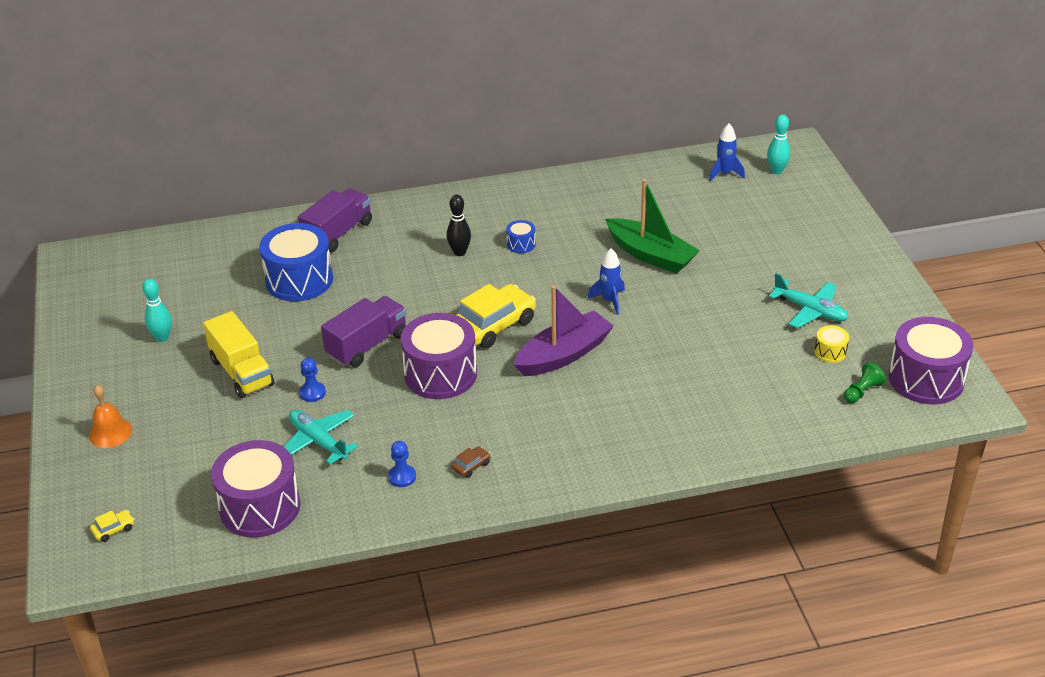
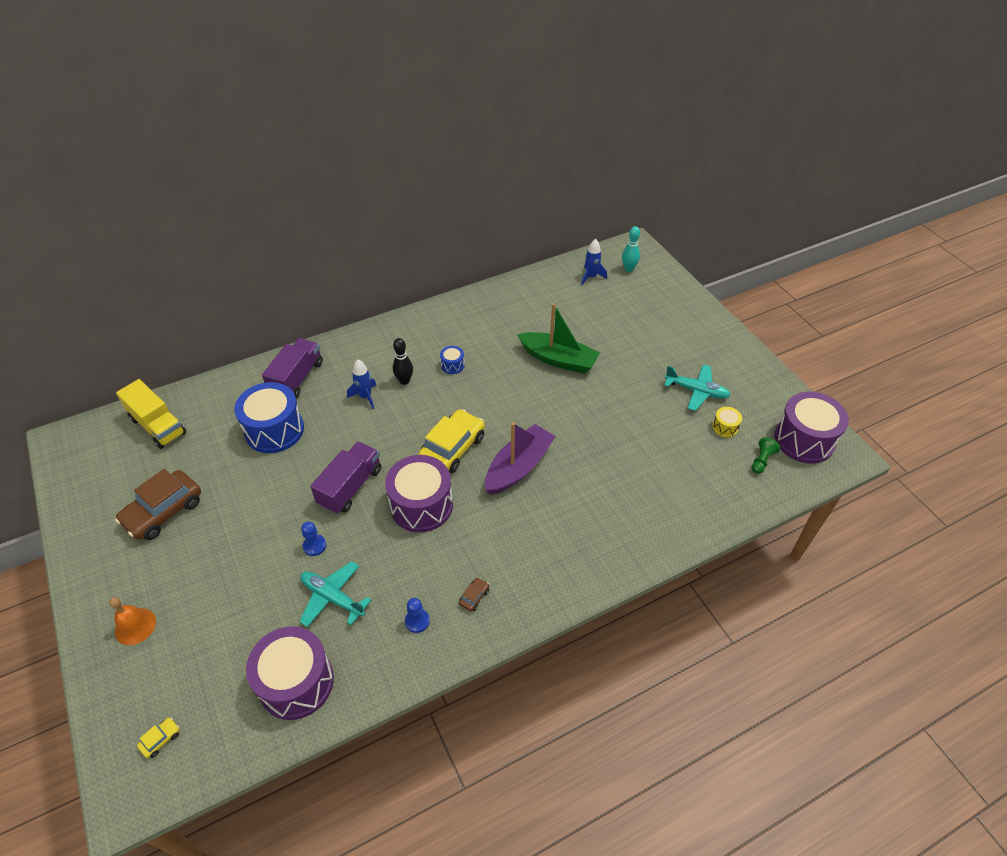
camera: 15 degrees left, 10 degrees up
(162, 337) = (163, 511): turquoise bowling pin -> brown car
(242, 372) = (245, 536): yellow truck -> yellow truck (158, 426)
(609, 301) = (539, 408): blue rocket -> blue rocket (365, 397)

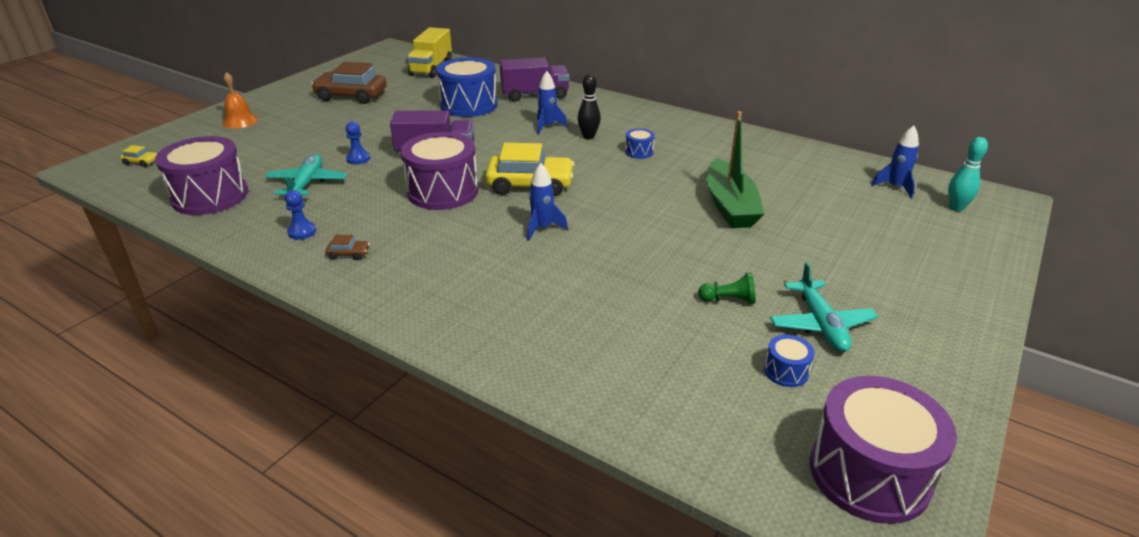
camera: 60 degrees right, 15 degrees down
(518, 467) = (542, 228): purple boat -> blue rocket
(725, 427) = (786, 371): yellow drum -> blue drum
(761, 460) = (765, 430): green pawn -> green pawn (728, 300)

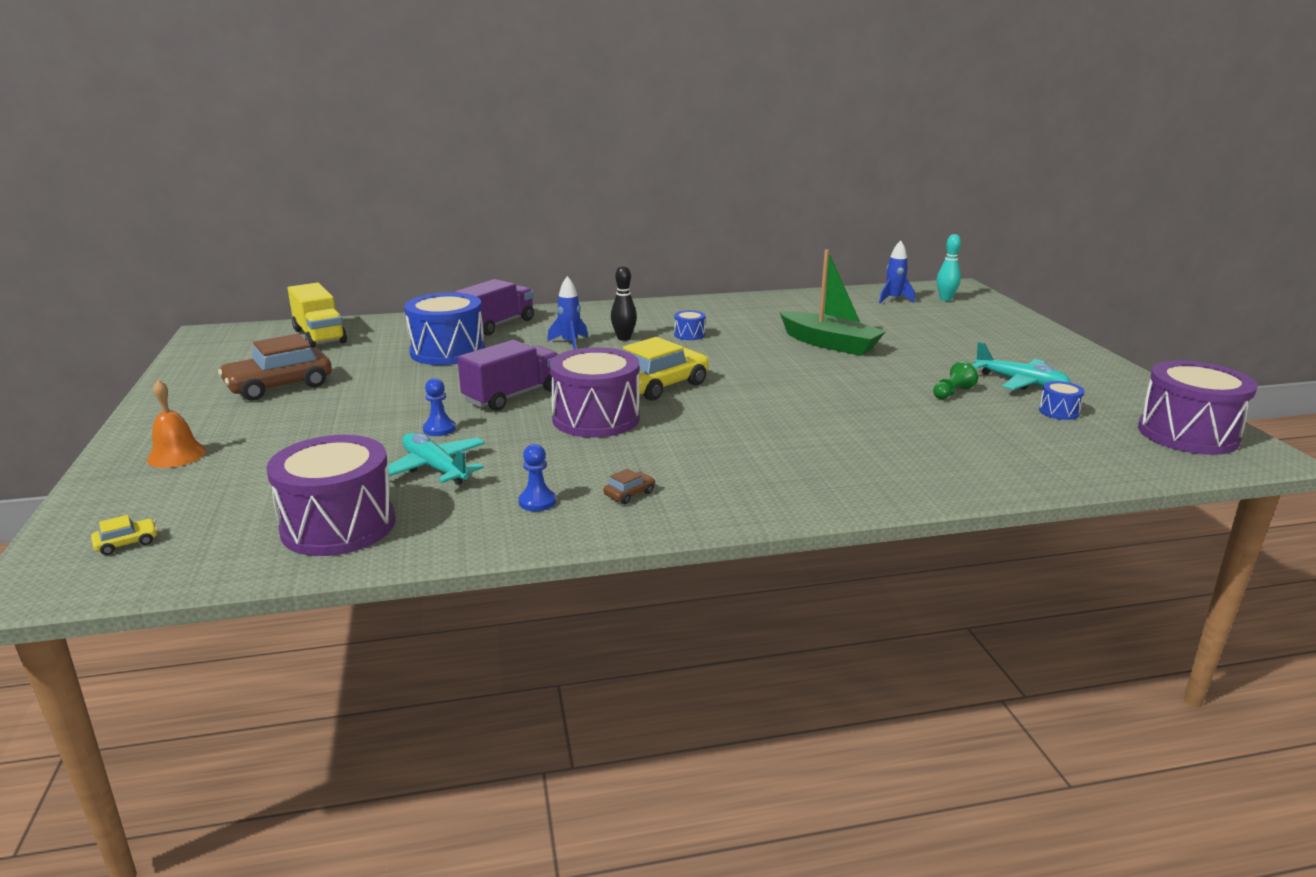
camera: 45 degrees left, 10 degrees down
(542, 228) = (742, 407): blue rocket -> none

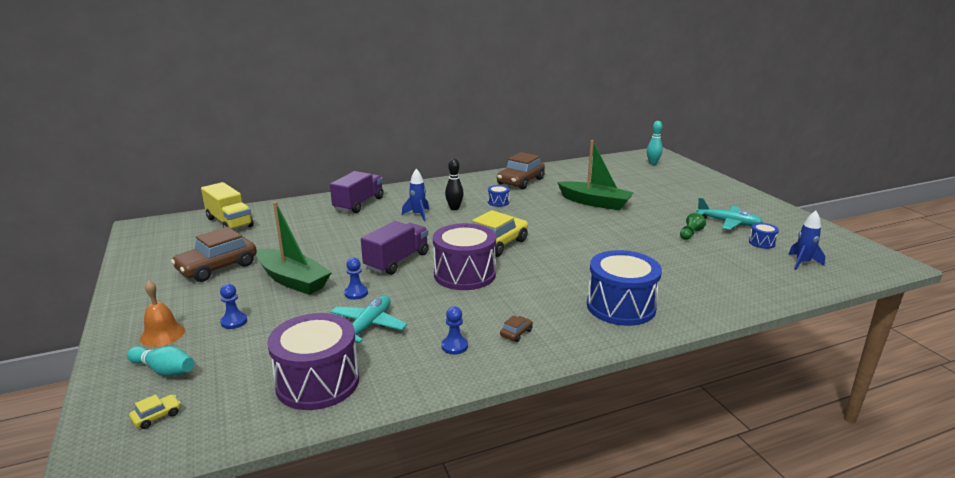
camera: 10 degrees left, 0 degrees up
(159, 494) = (164, 370): none -> turquoise bowling pin
(269, 448) = (234, 322): none -> blue pawn
(365, 408) = (292, 280): none -> green boat
(435, 468) = (368, 326): turquoise plane -> turquoise plane turned 75 degrees clockwise
(447, 352) = (333, 228): blue drum -> blue drum (621, 306)
(735, 311) = (520, 181): none -> brown car
(893, 299) = (620, 166): blue rocket -> blue rocket (802, 263)
(1187, 434) = (845, 253): purple drum -> none

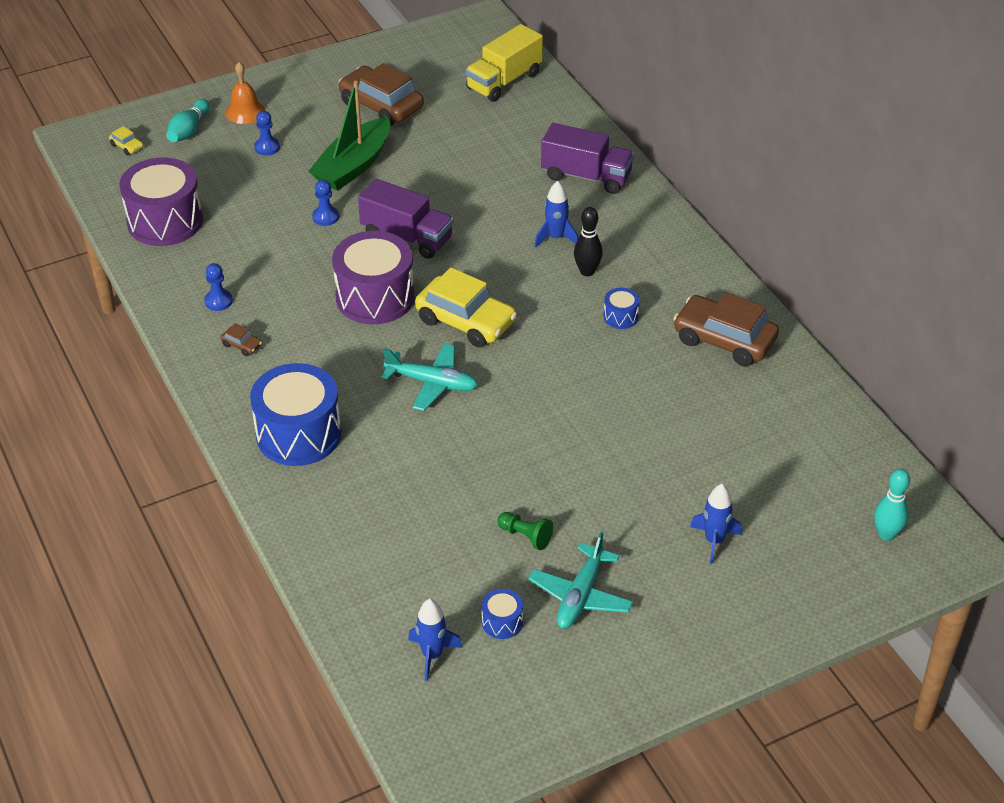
camera: 85 degrees right, 20 degrees up
(368, 326) = (257, 236): turquoise plane -> turquoise plane (432, 383)
(595, 203) = (641, 431): green boat -> none
(672, 192) = (714, 541): none -> blue rocket

